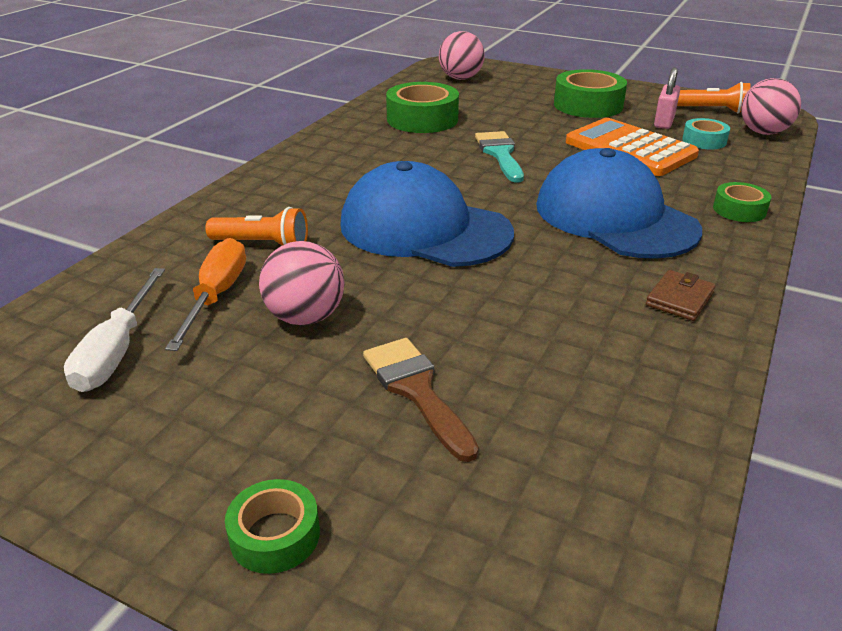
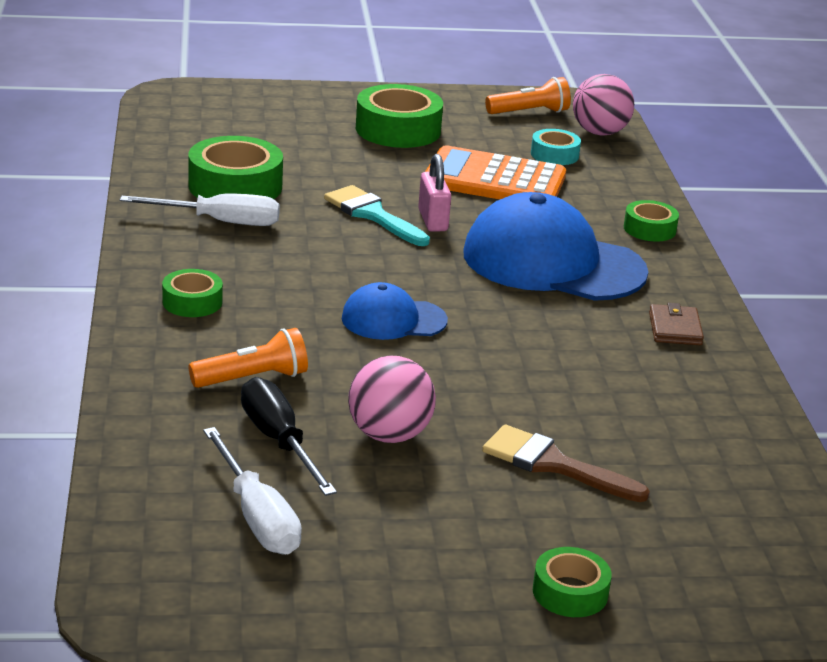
camera: 35 degrees left, 5 degrees down
(216, 296) = (279, 441): orange screwdriver -> black screwdriver
(294, 183) = (192, 302): none -> green tape
(382, 138) = (220, 222): none -> white screwdriver
(424, 228) = (393, 319): blue cap -> blue cap, size x0.53
(460, 78) = (211, 116): pink ball -> none
(664, 122) = (496, 138): pink padlock -> pink padlock (433, 220)

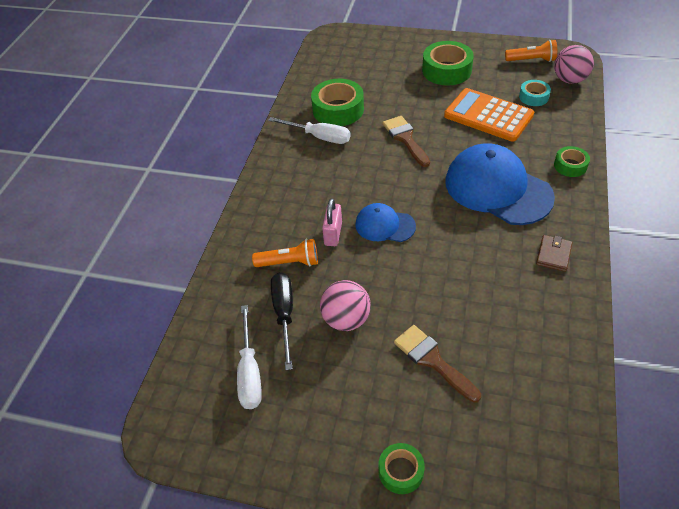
camera: 25 degrees right, 20 degrees up
(192, 302) = (280, 198): green tape -> none
(373, 215) = (405, 139): turquoise brush -> brown brush
(433, 220) = (438, 146): pink padlock -> pink padlock (333, 234)

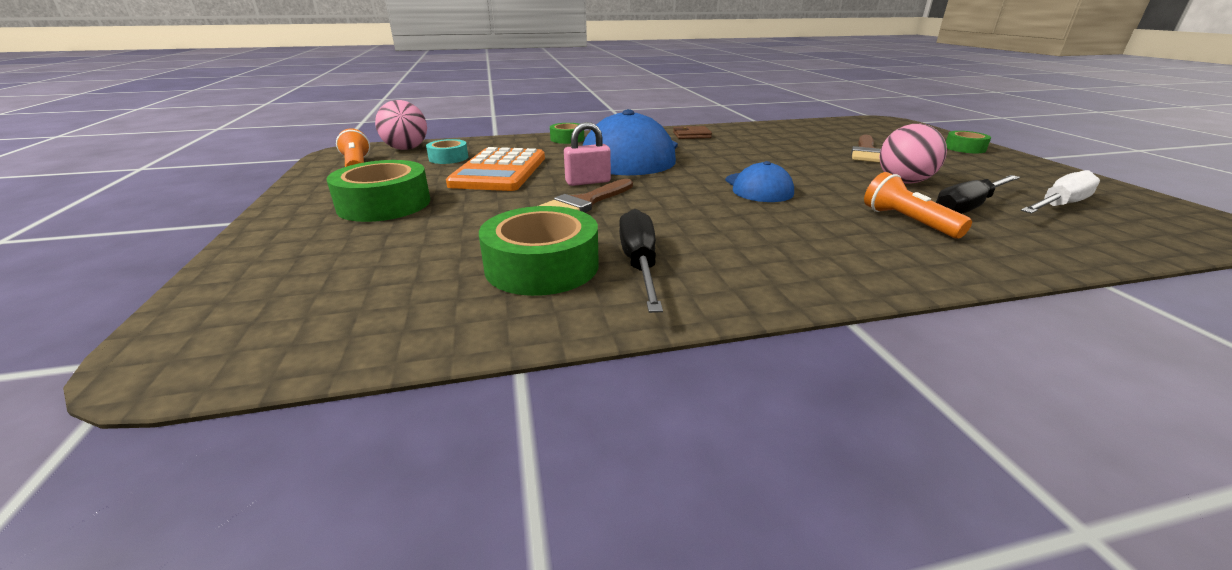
camera: 120 degrees left, 20 degrees down
(319, 137) = (639, 264): white screwdriver -> black screwdriver
(333, 234) = (818, 209): pink padlock -> pink padlock (588, 182)

